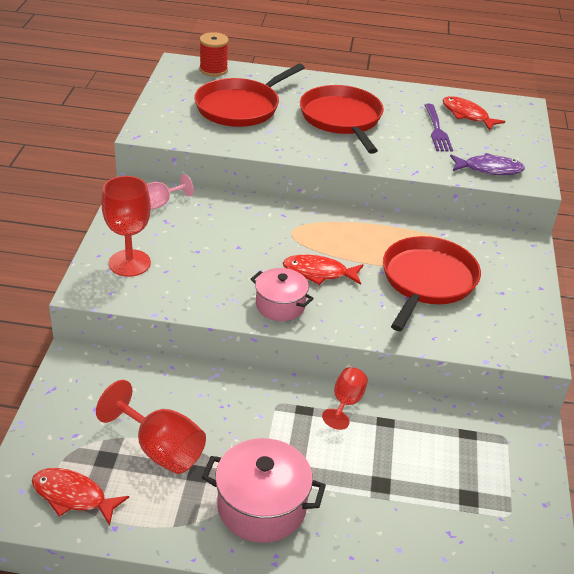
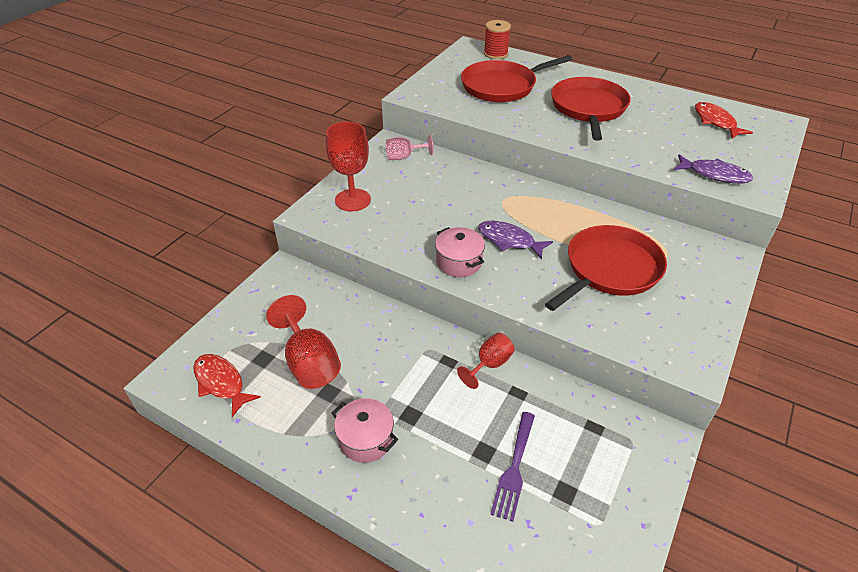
camera: 25 degrees right, 5 degrees up
(262, 506) = (366, 439): pink pot -> pink pot, size x0.65
(318, 273) = (509, 240): red fish -> purple fish
(437, 130) = (677, 131): purple fork -> purple fork (514, 468)

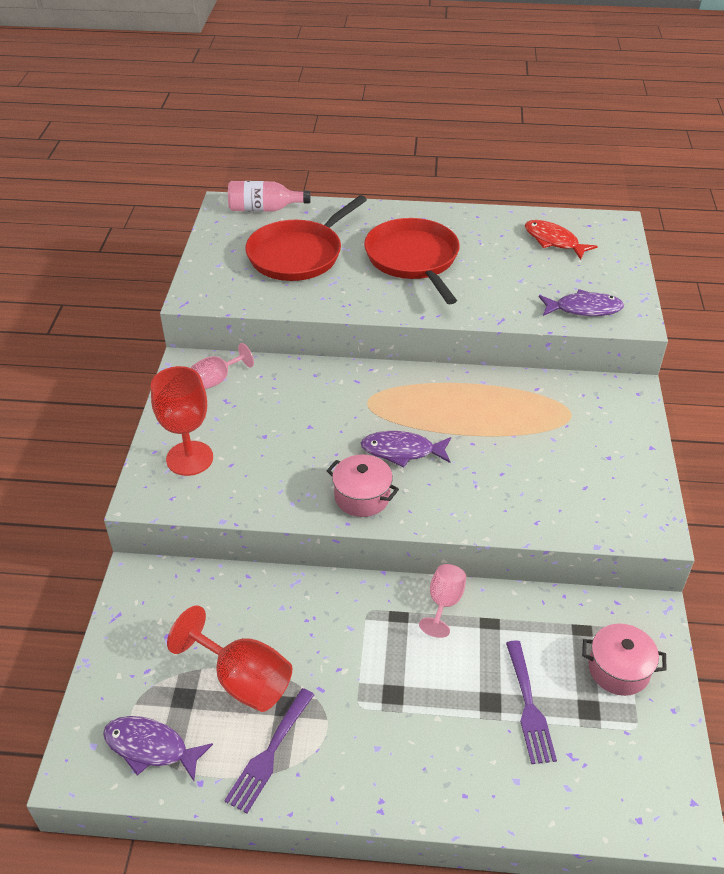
camera: 25 degrees left, 0 degrees up
(221, 383) = (150, 747): red fish -> purple fish
(296, 420) = (269, 754): none -> purple fork
(366, 439) = (360, 741): pink pot -> pink pot (618, 669)
(489, 364) = (444, 603): red goblet -> pink goblet
(495, 54) = (264, 209): red spool -> pink bottle
(609, 269) = (524, 450): red pan -> none

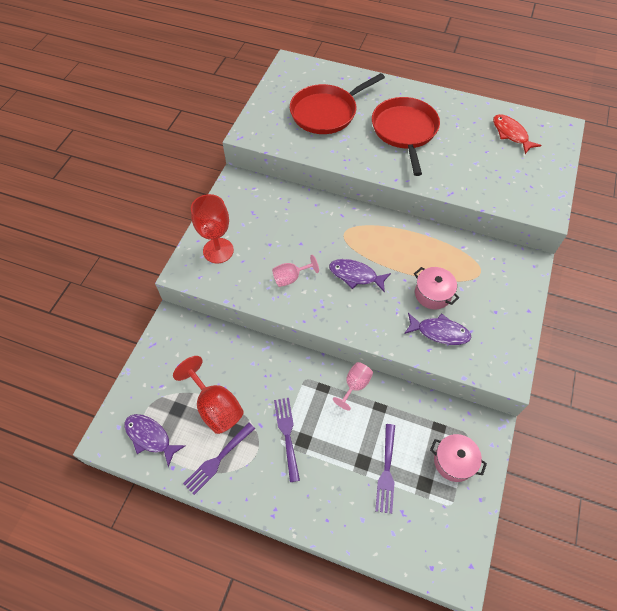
camera: 15 degrees right, 15 degrees up
(217, 379) = (252, 195): pink goblet -> pink goblet (291, 278)
(264, 209) = (314, 71): pink bottle -> none
(362, 497) = (319, 304): pink pot -> pink pot (432, 294)
(365, 692) = (287, 434): none -> purple fork
(584, 309) = (514, 196): purple fish -> purple fish (439, 332)

